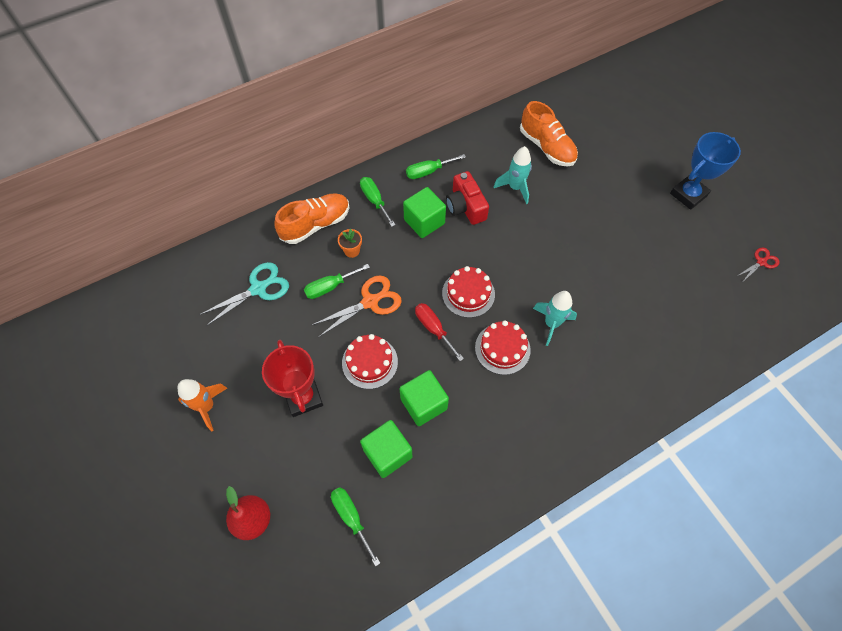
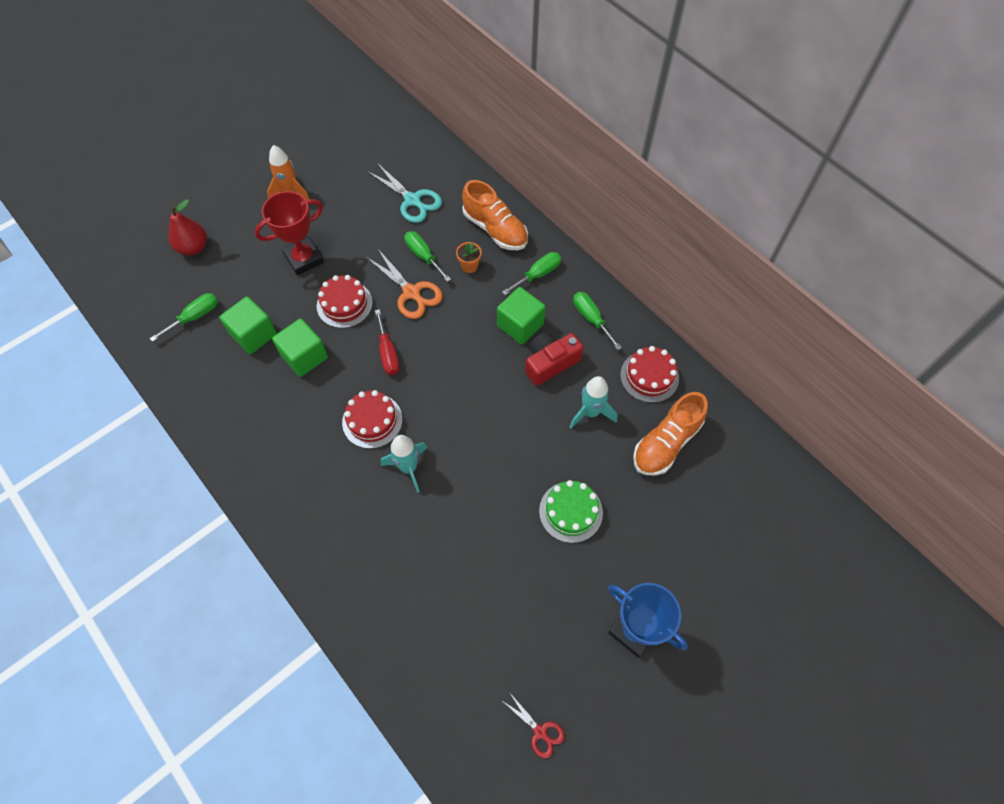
camera: 80 degrees right, 0 degrees up
(433, 328) = (388, 353): red screwdriver -> red screwdriver turned 120 degrees clockwise
(468, 294) = (434, 380): red cake -> red cake (649, 376)
(598, 215) = (570, 511): none -> green cake

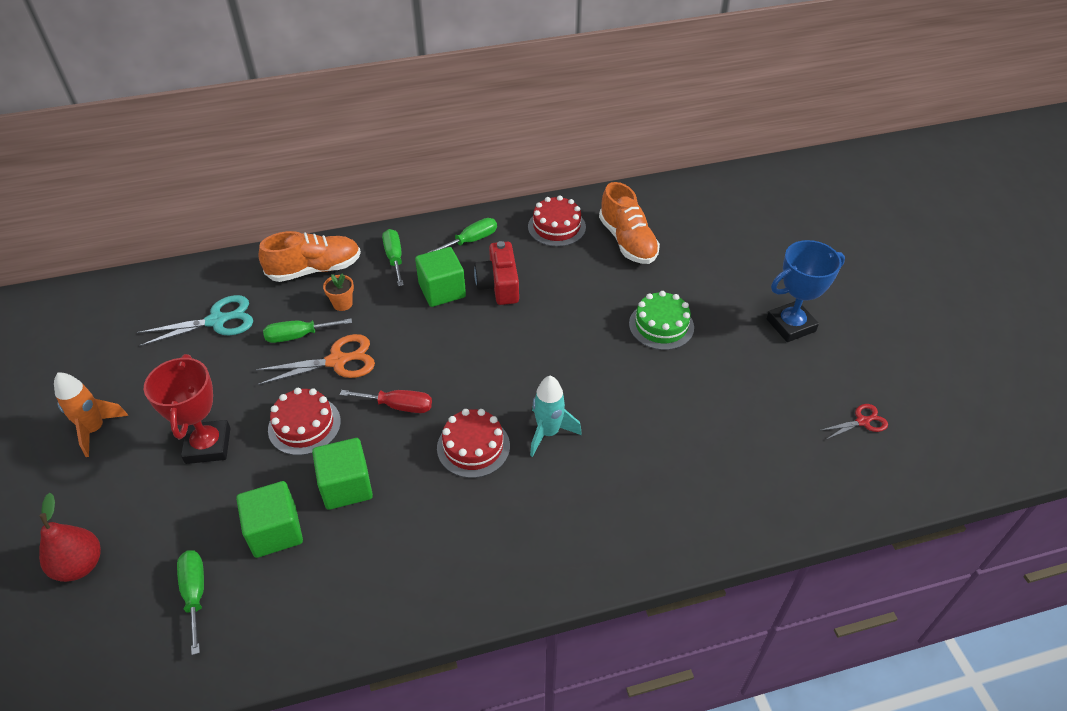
camera: 65 degrees left, 15 degrees down
(591, 318) = (471, 240): green screwdriver -> green screwdriver turned 150 degrees clockwise
(591, 412) = (569, 276): turquoise rocket -> none

